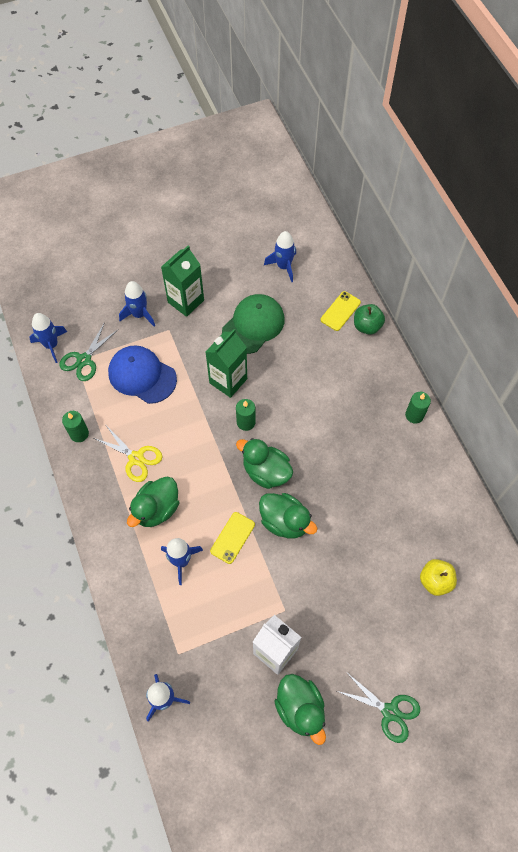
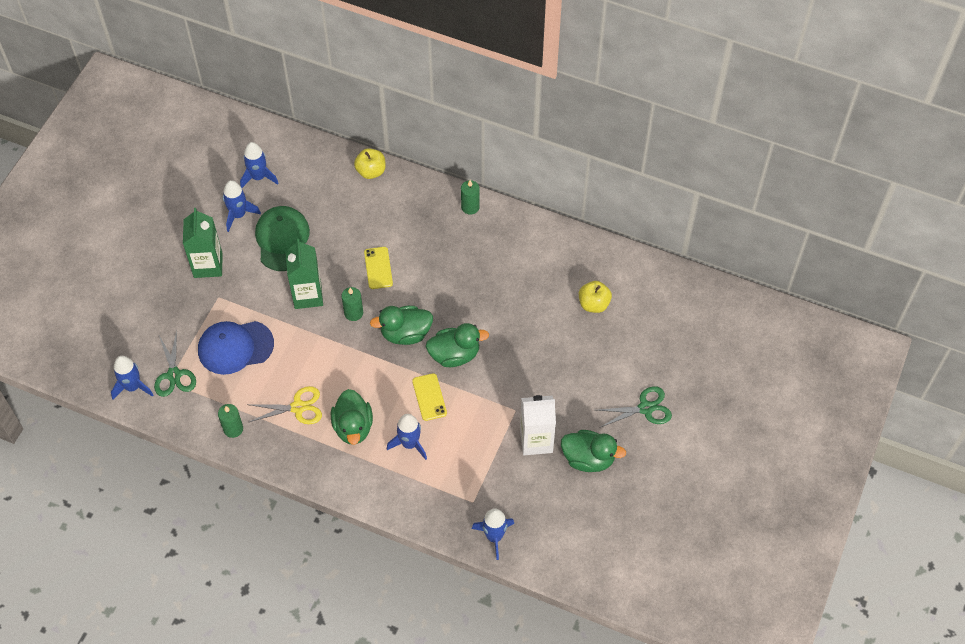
camera: 45 degrees left, 5 degrees down
(139, 314) = (181, 305): blue rocket -> blue rocket (238, 215)
(340, 311) = (339, 176): yellow phone -> yellow phone (378, 268)
(367, 326) = (371, 171): green apple -> yellow apple

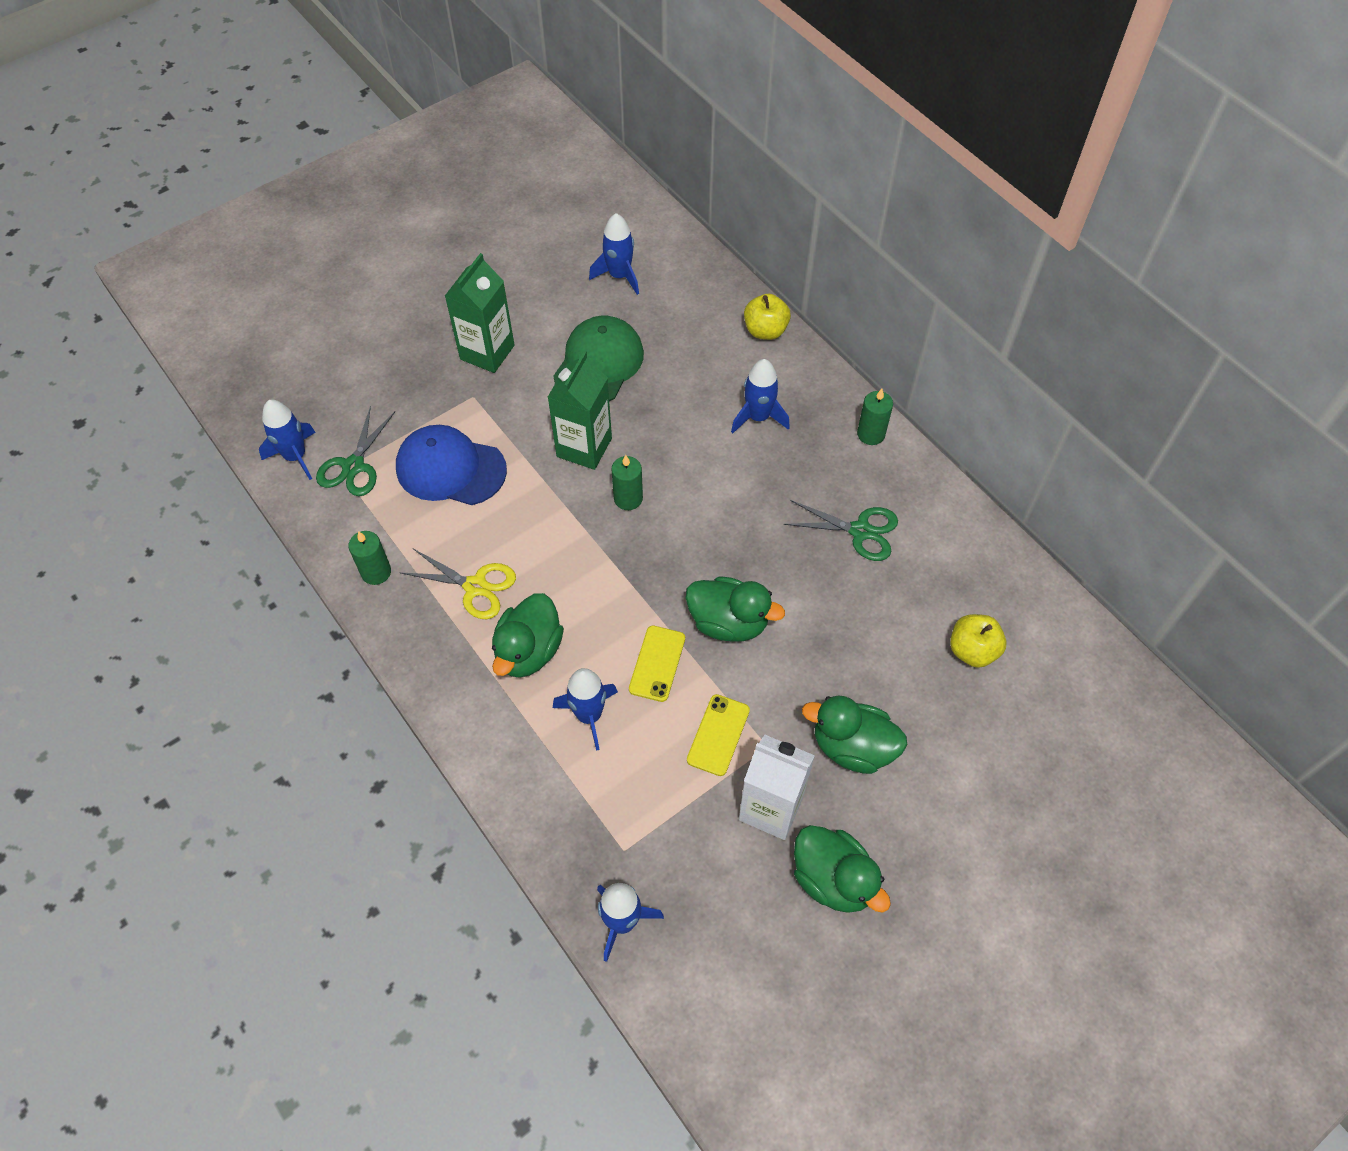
camera: 30 degrees right, 0 degrees up
(238, 215) = (565, 309): blue rocket -> blue rocket (758, 417)
(378, 268) = (697, 456): yellow phone -> yellow phone (718, 735)
(405, 334) = (679, 560): green duck -> green duck (852, 747)
(645, 408) = (966, 848): green scissors -> green scissors (860, 531)

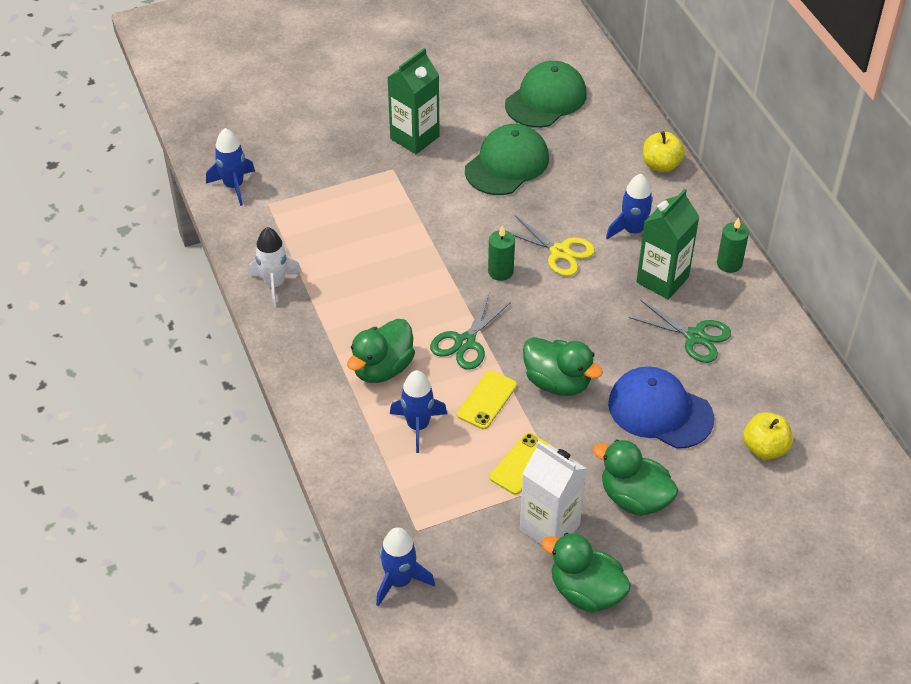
camera: 15 degrees right, 10 degrees down
(353, 466) = (279, 202): green scissors -> green scissors (465, 342)
(376, 572) = (274, 284): green candle -> white rocket
(450, 469) = (358, 220): blue cap -> blue cap (660, 411)
(475, 586) = (352, 311): yellow scissors -> yellow scissors (560, 252)
(584, 447) = (475, 225): green carton -> green carton (662, 280)
(619, 276) = (546, 99): blue rocket -> green cap
(833, 879) = (586, 591): green duck -> green duck turned 150 degrees clockwise

